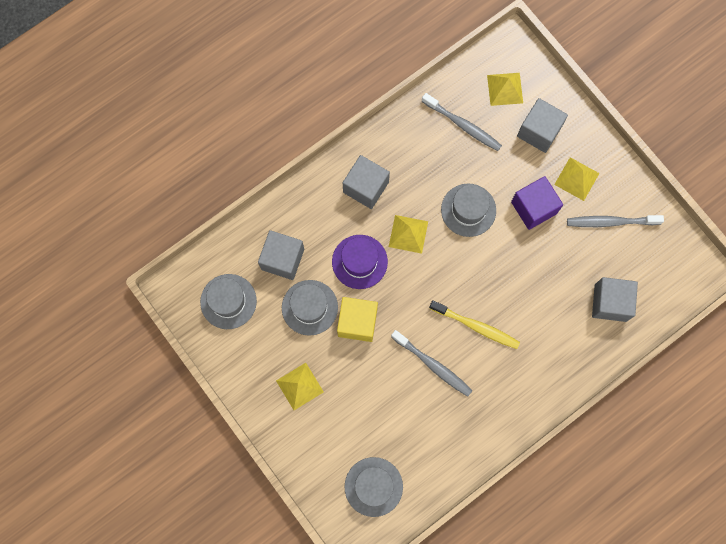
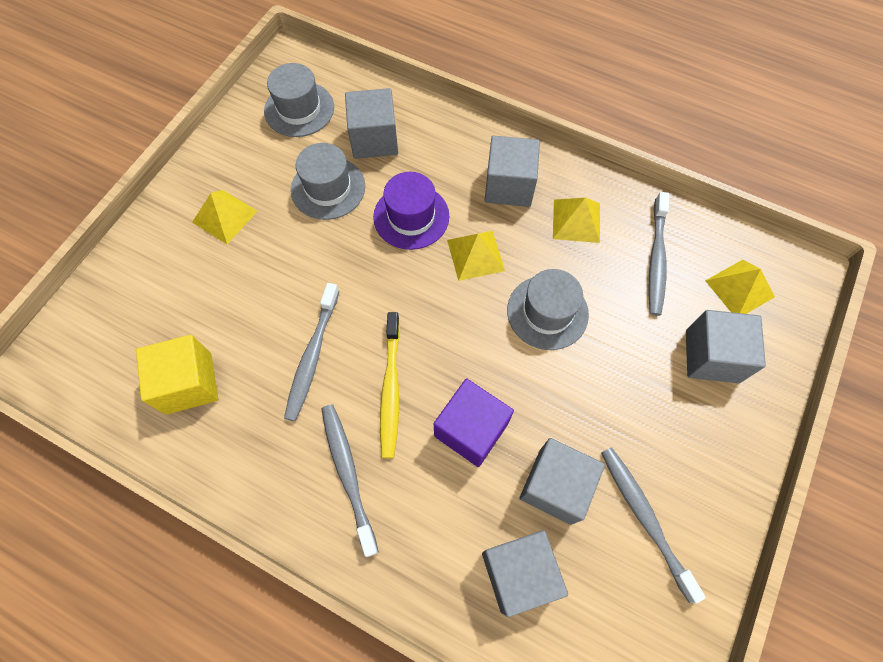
camera: 65 degrees right, 10 degrees down
(357, 322) = (332, 245): yellow cube -> yellow cube (189, 383)
(373, 486) = (118, 351): grey hat -> none
(517, 372) = (348, 474): none -> grey toothbrush
(533, 208) = (600, 395): purple cube -> purple cube (471, 430)
(574, 260) = (555, 486): none -> grey cube
(576, 179) = (678, 437): yellow pyramid -> yellow pyramid (576, 220)

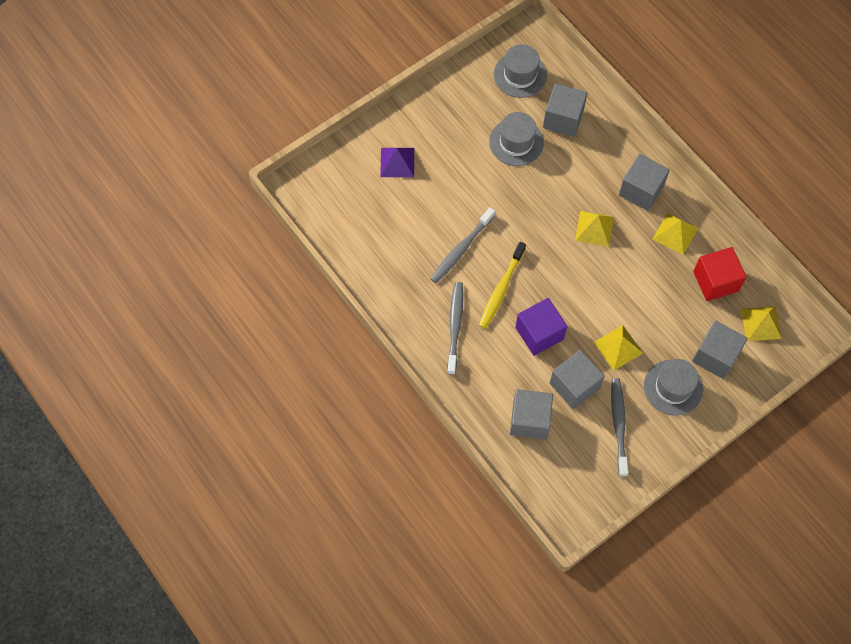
camera: 25 degrees right, 0 degrees up
(179, 274) = (397, 162): none -> purple pyramid
(189, 383) = (380, 234): yellow cube -> none
(224, 216) = (440, 134): yellow pyramid -> yellow pyramid (618, 347)
(411, 216) = (563, 185): purple hat -> none
(547, 312) = (623, 284): grey hat -> grey hat (673, 387)
(656, 259) = (715, 281): grey toothbrush -> red cube

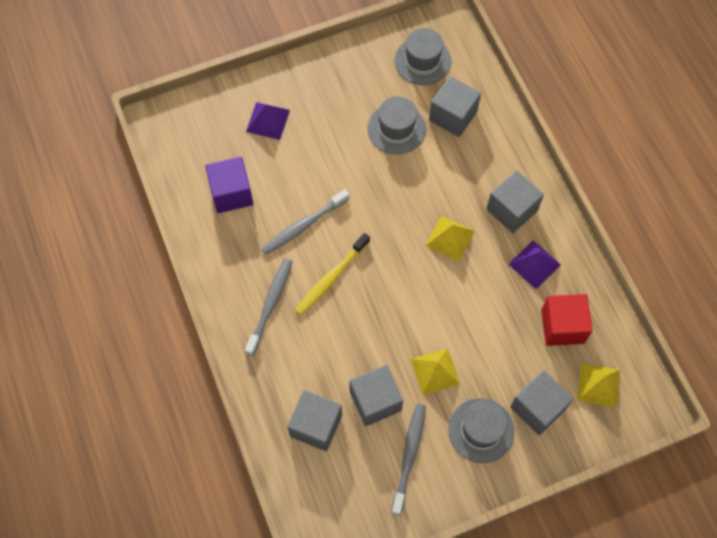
camera: 15 degrees right, 0 degrees up
(539, 333) = (356, 335): purple cube -> purple cube (231, 193)
(675, 233) = (534, 264): yellow pyramid -> purple pyramid

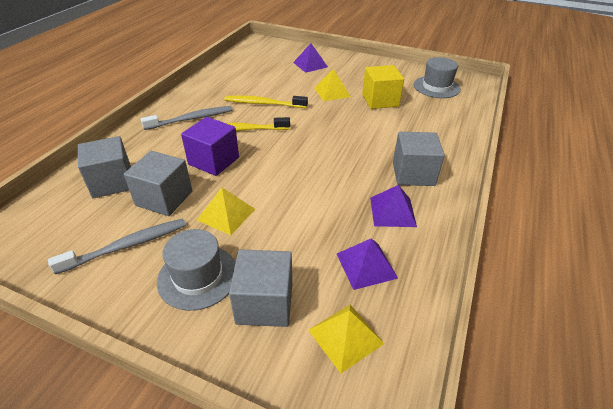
camera: 45 degrees right, 25 degrees down
(231, 193) = (249, 75): purple cube -> purple cube (213, 161)
(303, 226) = (263, 103): grey toothbrush -> yellow toothbrush
(396, 129) = (380, 100): grey hat -> yellow cube
(449, 238) = (344, 159): yellow pyramid -> yellow pyramid (332, 92)
(453, 116) = (427, 114): grey cube -> none
(562, 326) = (366, 265): red cube -> purple pyramid

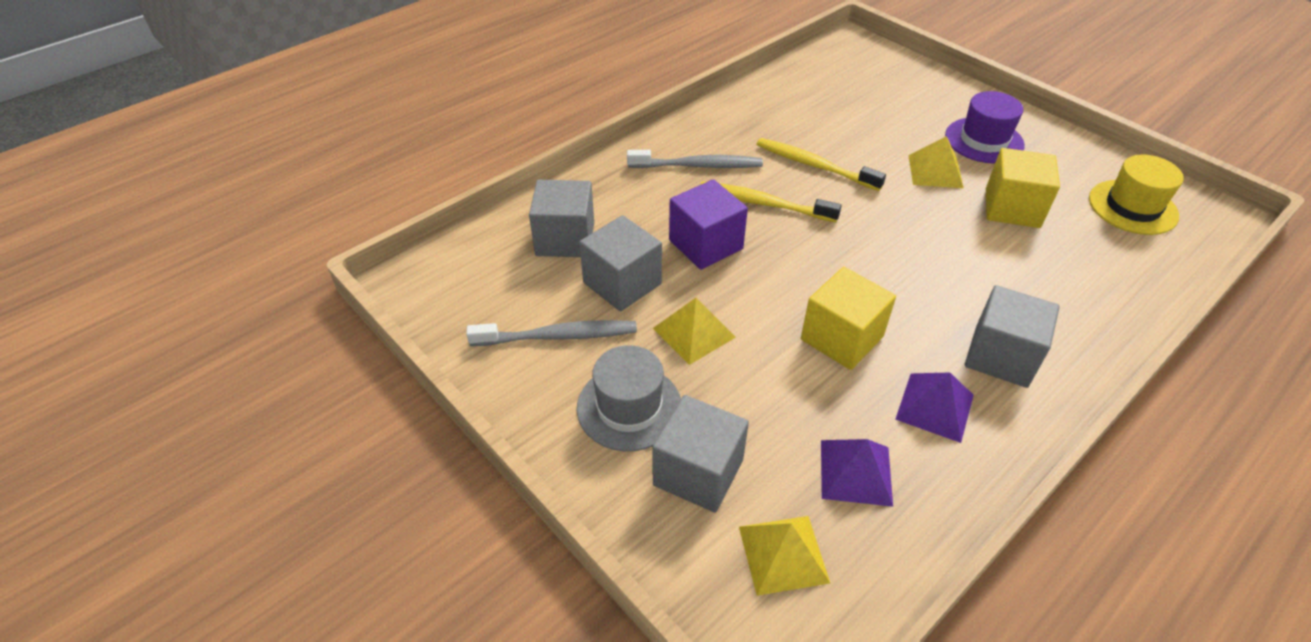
camera: 25 degrees right, 5 degrees up
(310, 64) = (922, 108): purple pyramid -> none
(321, 190) = (841, 338): none -> yellow cube
(349, 73) = (984, 140): none -> purple hat
(436, 87) = (1132, 207): grey hat -> yellow hat

